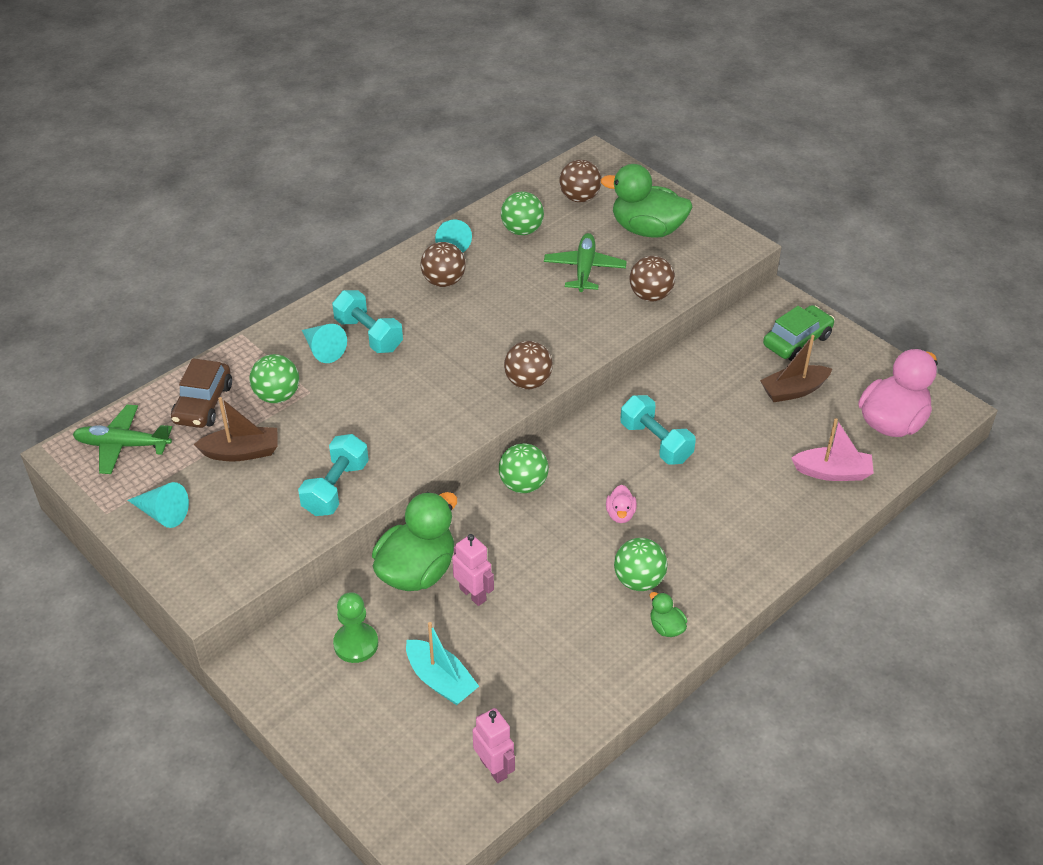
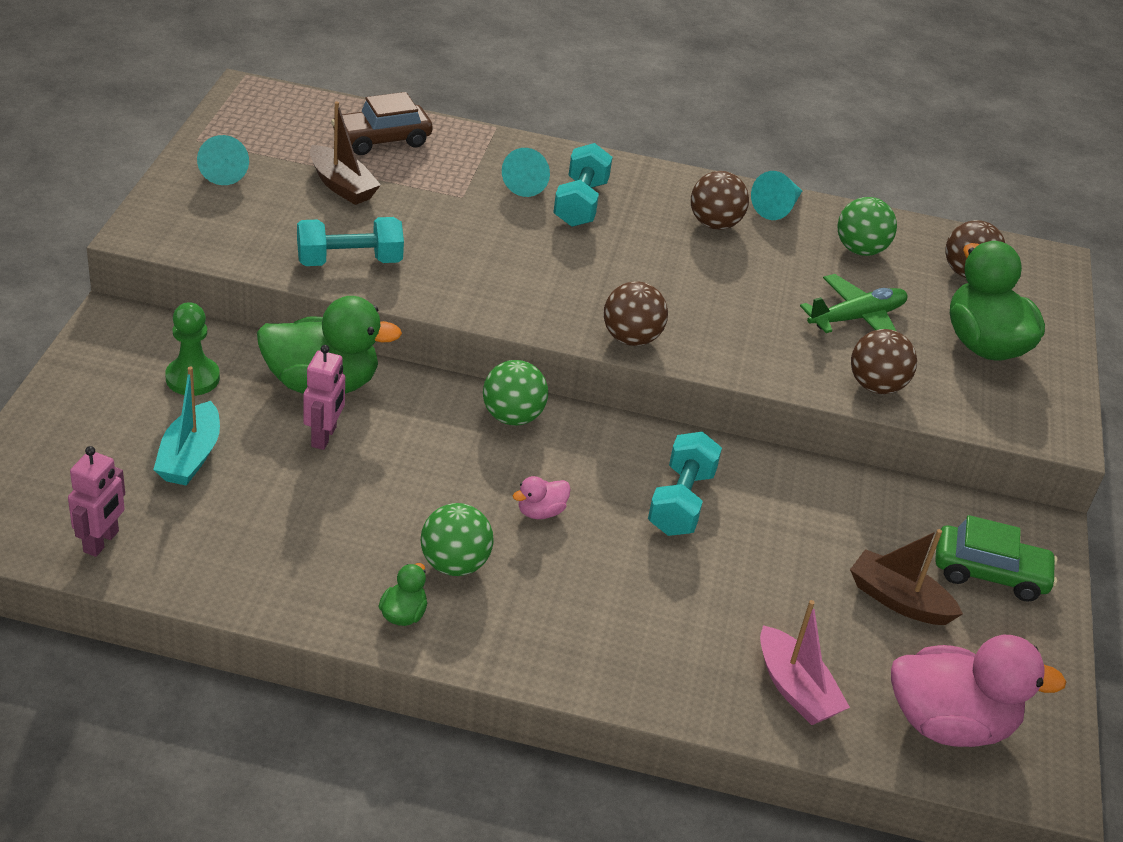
camera: 50 degrees right, 5 degrees down
(122, 445) = (285, 116): green plane -> none
(277, 396) = (436, 179): green ball -> none

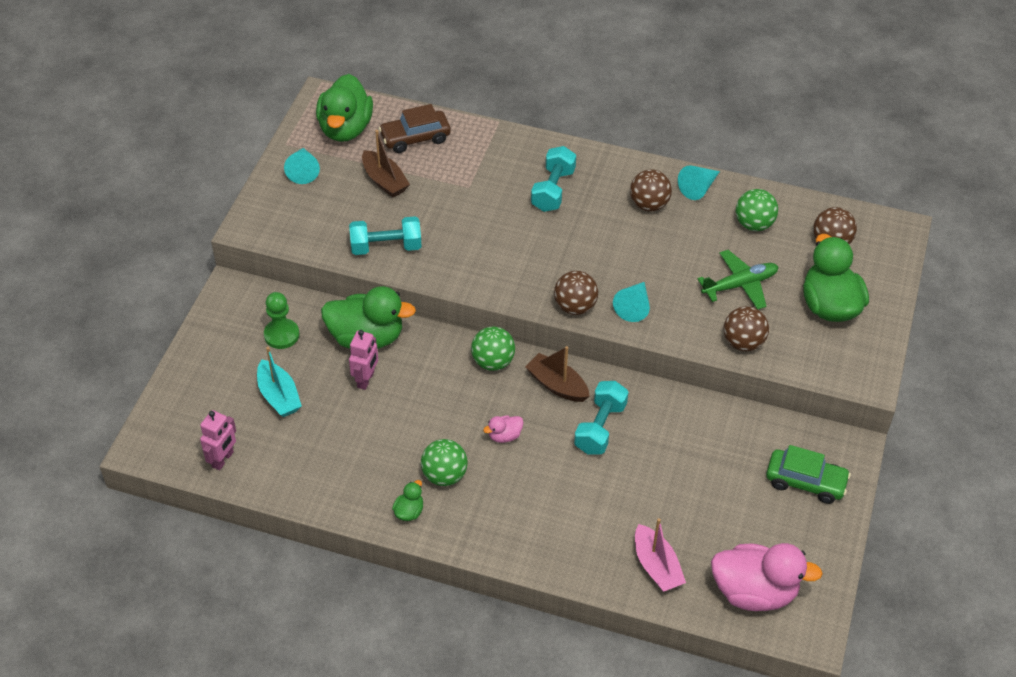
camera: 10 degrees right, 10 degrees up
(190, 457) = (279, 396): turquoise boat -> turquoise boat turned 45 degrees counterclockwise
(282, 126) = (345, 128): none -> green duck
(528, 183) = (517, 172): turquoise cone -> turquoise cone (633, 307)
(898, 600) = (737, 502): brown boat -> brown boat (557, 385)

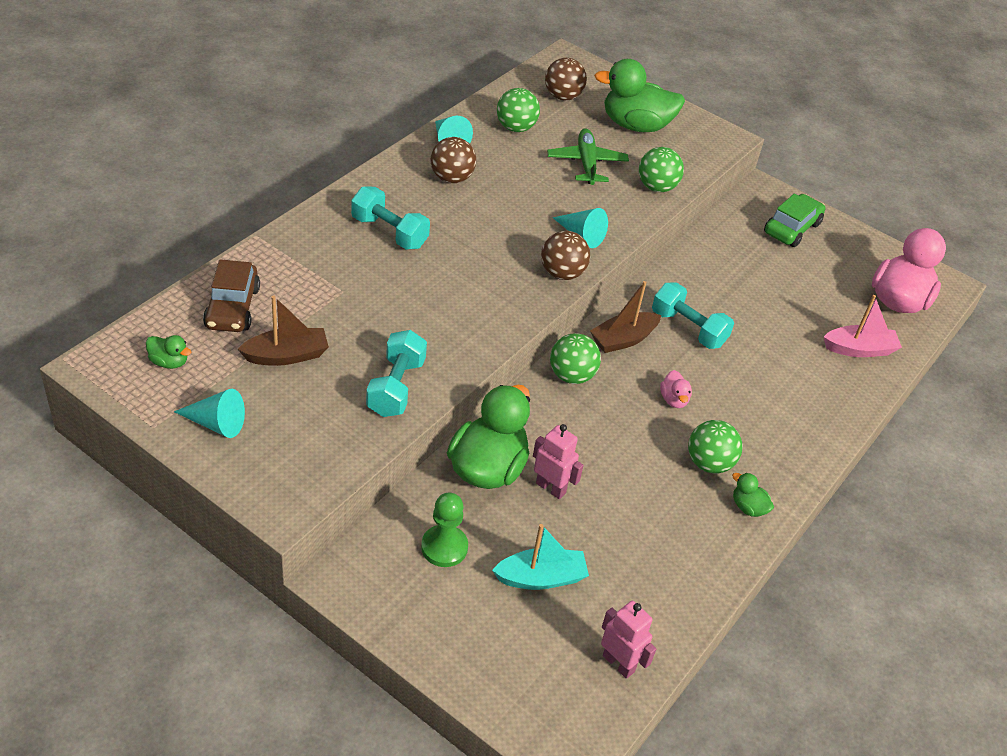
camera: 75 degrees left, 5 degrees down
(345, 128) = (169, 362): green duck -> green duck, size x0.44
(743, 342) = (656, 187): brown ball -> green ball

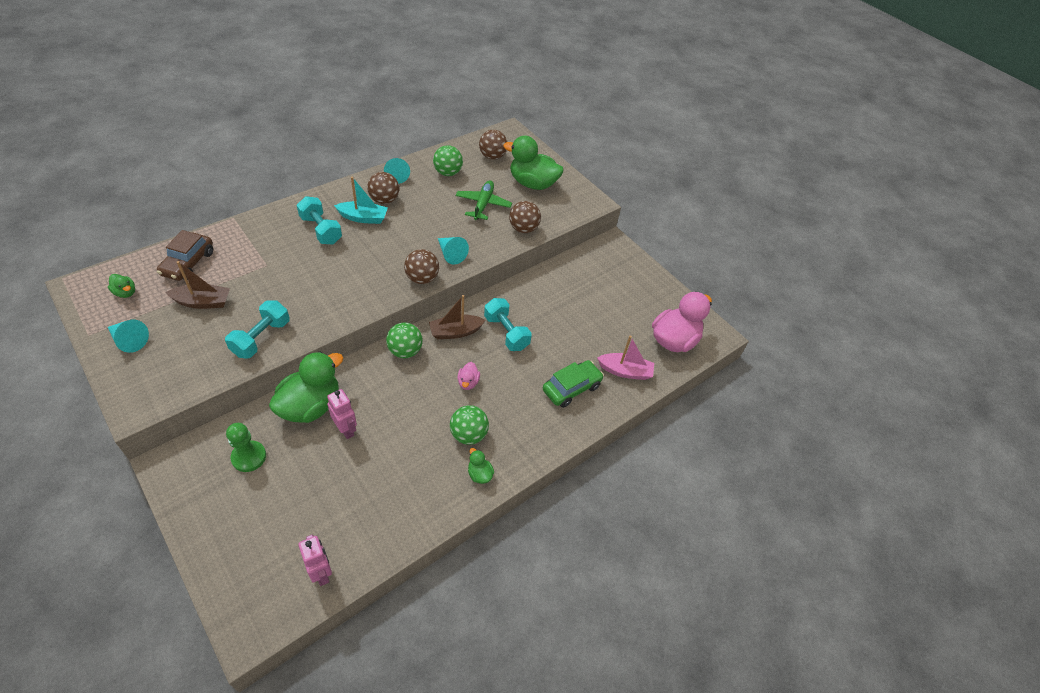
camera: 15 degrees right, 5 degrees up
(541, 578) = (302, 494): turquoise boat -> turquoise boat (363, 218)
(656, 187) = (523, 229): green ball -> brown ball
(792, 228) = (620, 273): green car -> green car (571, 388)

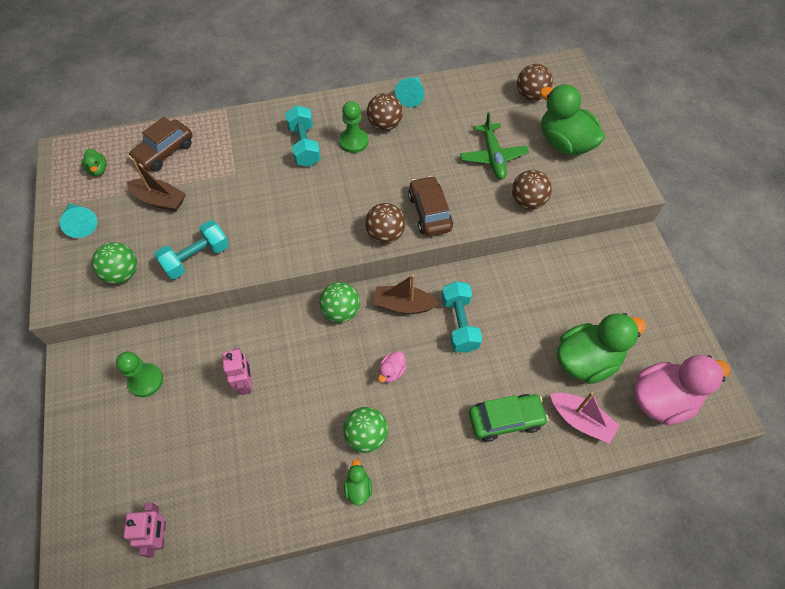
camera: 30 degrees right, 10 degrees up
(310, 406) = (223, 344): green duck -> green duck (586, 360)
(363, 218) = (353, 141): turquoise boat -> green pawn
(448, 173) = (469, 106): green ball -> green ball (122, 273)
(451, 254) = (429, 212): turquoise cone -> brown car
(483, 204) = (493, 157): green plane -> green plane turned 135 degrees clockwise

